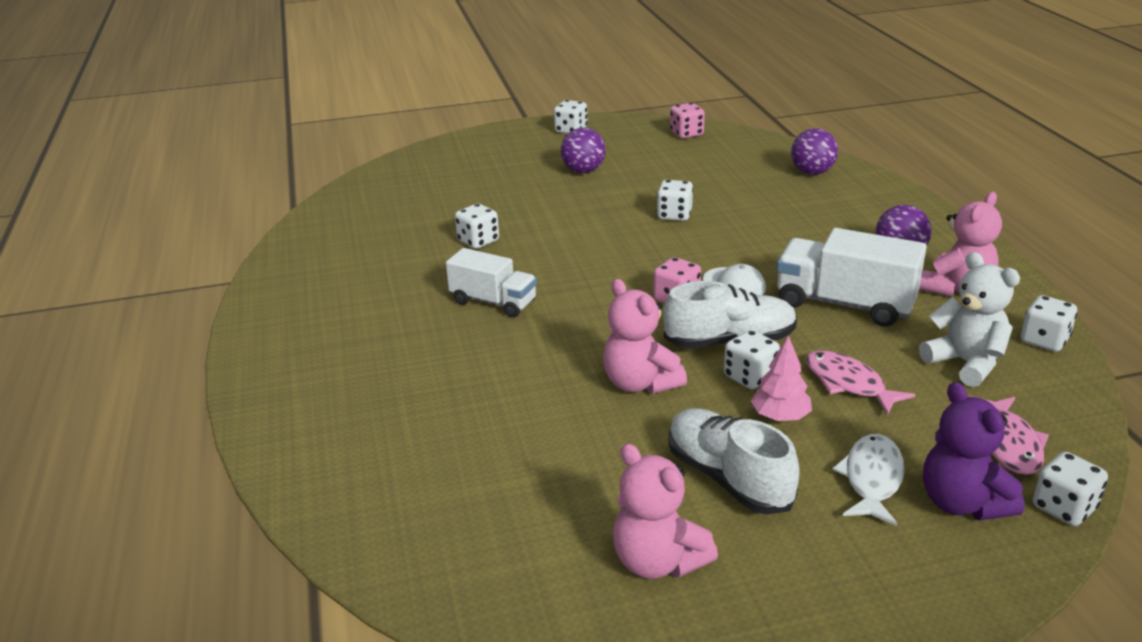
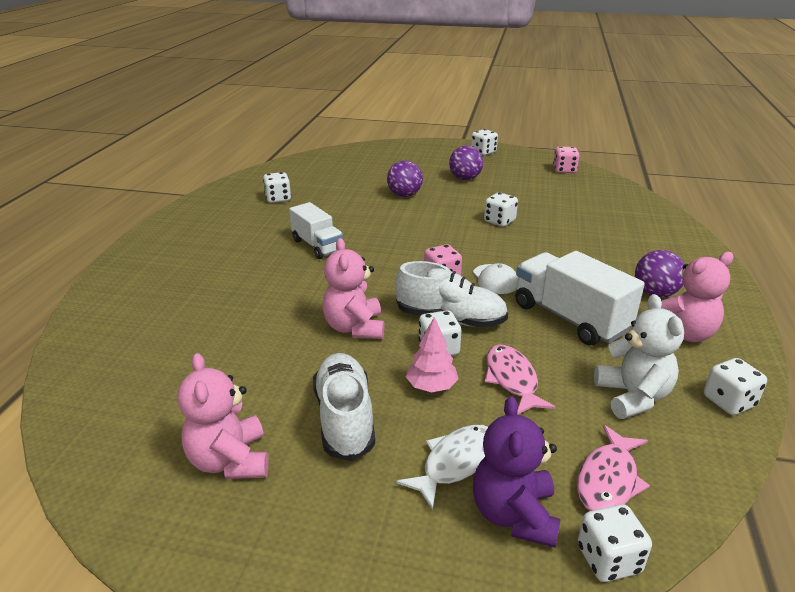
camera: 25 degrees right, 0 degrees up
(478, 241) = (349, 206): white dice -> white dice (278, 199)
(812, 172) = (638, 216): purple ball -> purple ball (404, 195)

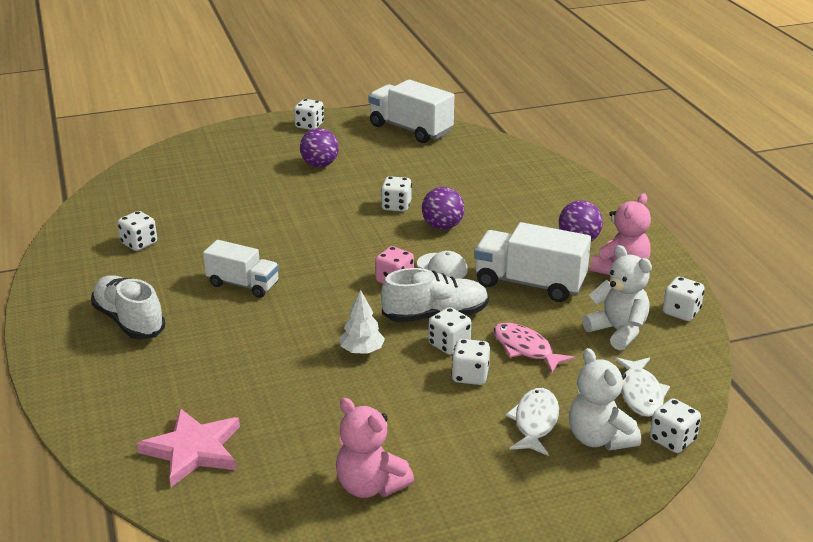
camera: 30 degrees left, 0 degrees up
(133, 363) = (193, 450): none -> pink star
(344, 418) = (426, 423): white shoe -> white shoe (129, 321)
(354, 328) = (362, 351): pink teddy bear -> white tree
(404, 195) = (275, 202): purple ball -> purple ball (442, 226)
(431, 386) = (470, 376): pink tree -> white dice
(514, 514) = (599, 438): purple teddy bear -> white teddy bear
(564, 170) = (410, 129): pink dice -> white truck
(608, 479) = (640, 393): pink fish -> white fish

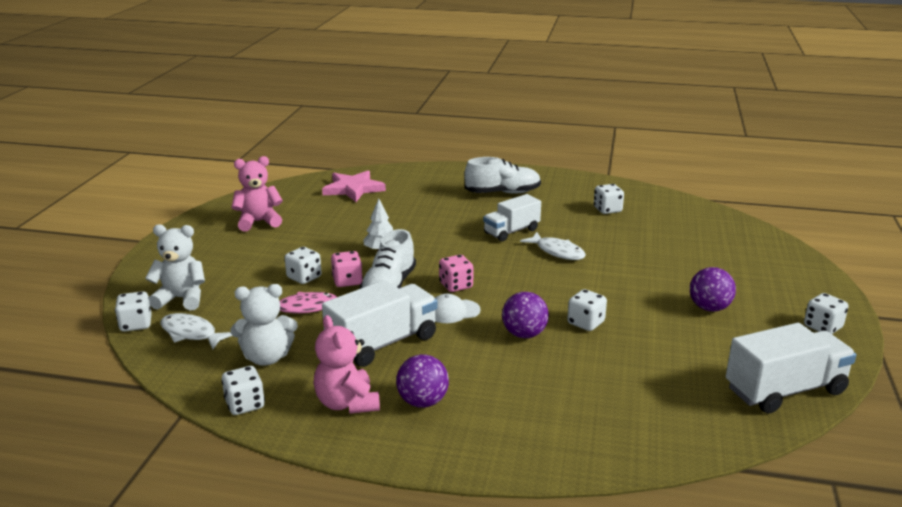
camera: 120 degrees right, 5 degrees down
(449, 344) = (347, 281): white dice -> pink dice
(535, 422) = (229, 283): white fish -> white fish (557, 252)

